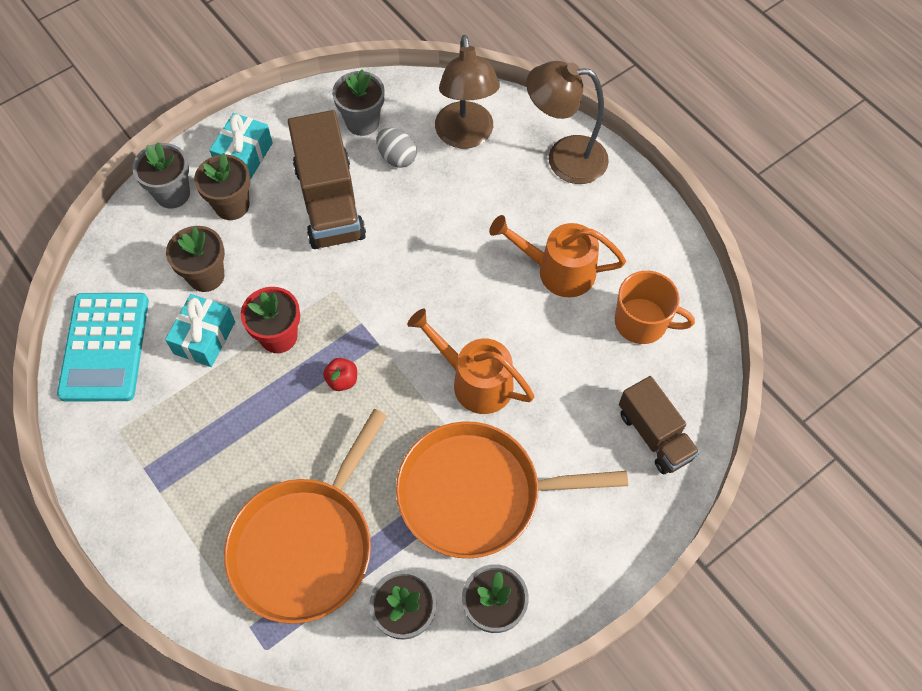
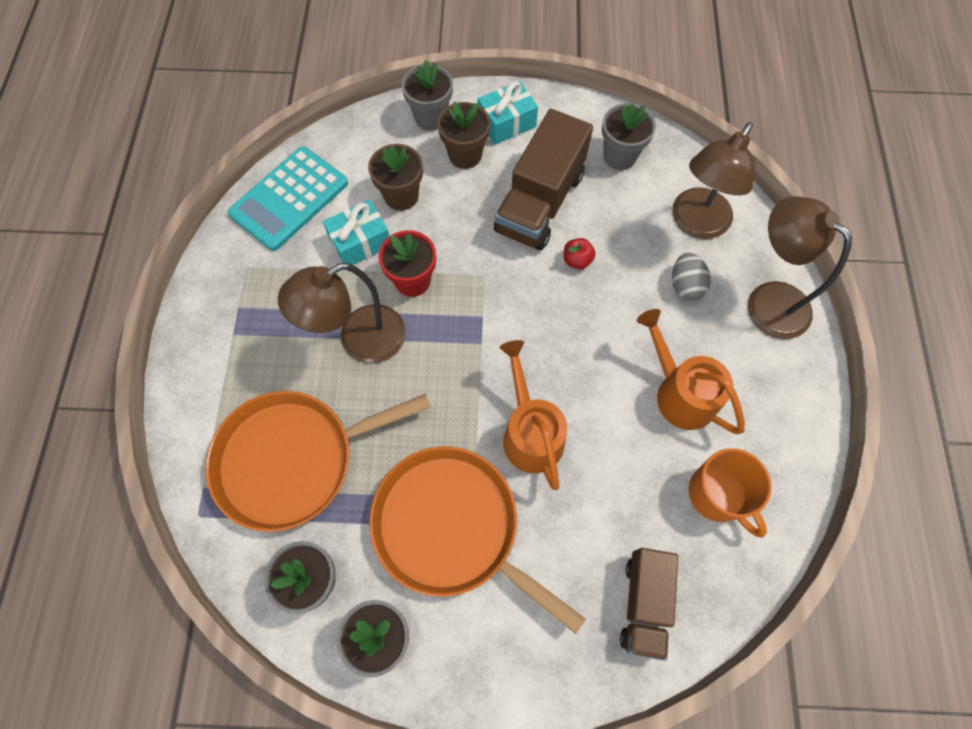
camera: 40 degrees right, 5 degrees up
(277, 415) = (360, 341): none -> brown lamp
(342, 380) = (429, 351): red apple -> red apple (577, 260)
(397, 158) = (623, 203): grey egg -> grey egg (685, 285)

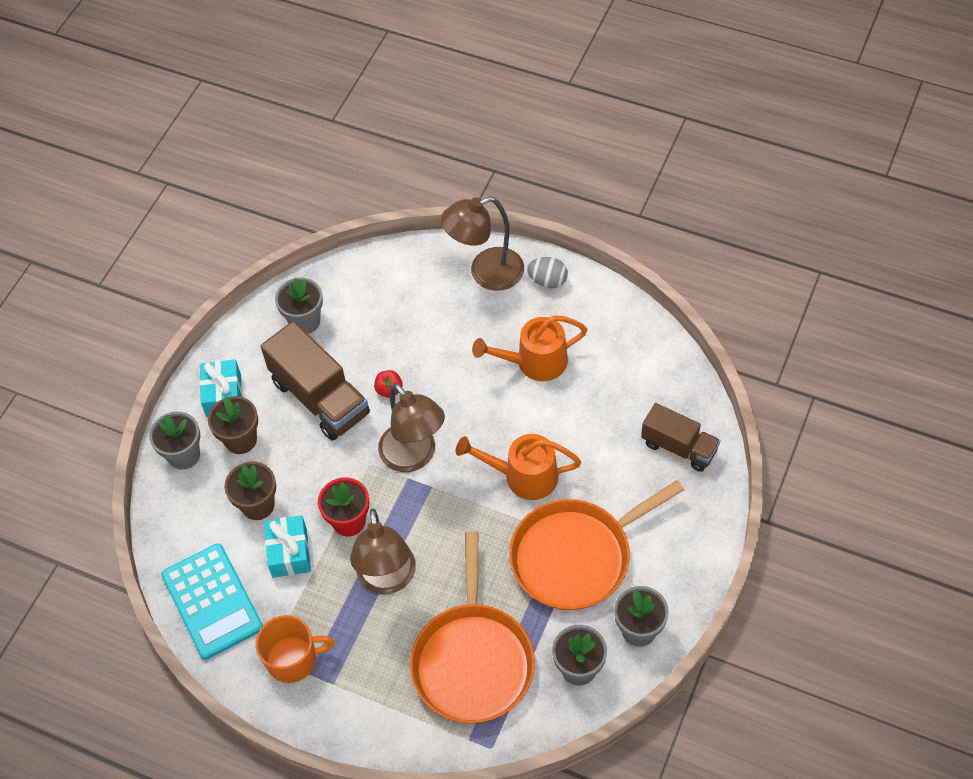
camera: 65 degrees left, 10 degrees down
(685, 285) = (447, 322): grey egg -> grey egg (548, 281)
(695, 223) = (396, 292): brown lamp -> brown lamp (414, 457)
(718, 495) = (621, 369): orange mug -> orange mug (293, 659)

